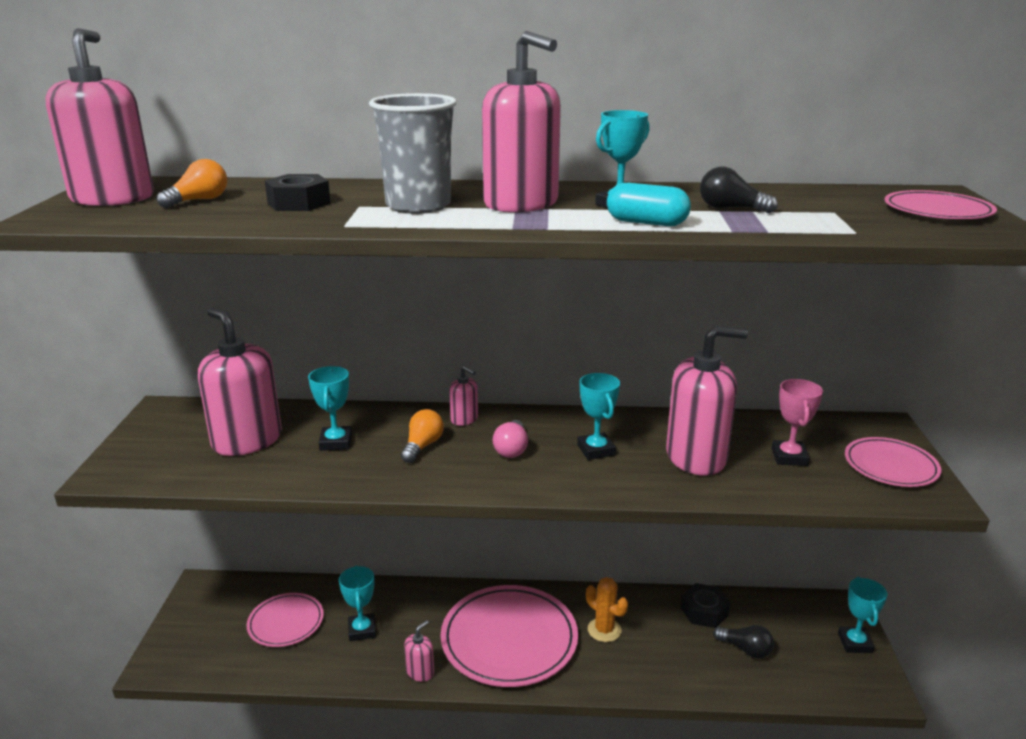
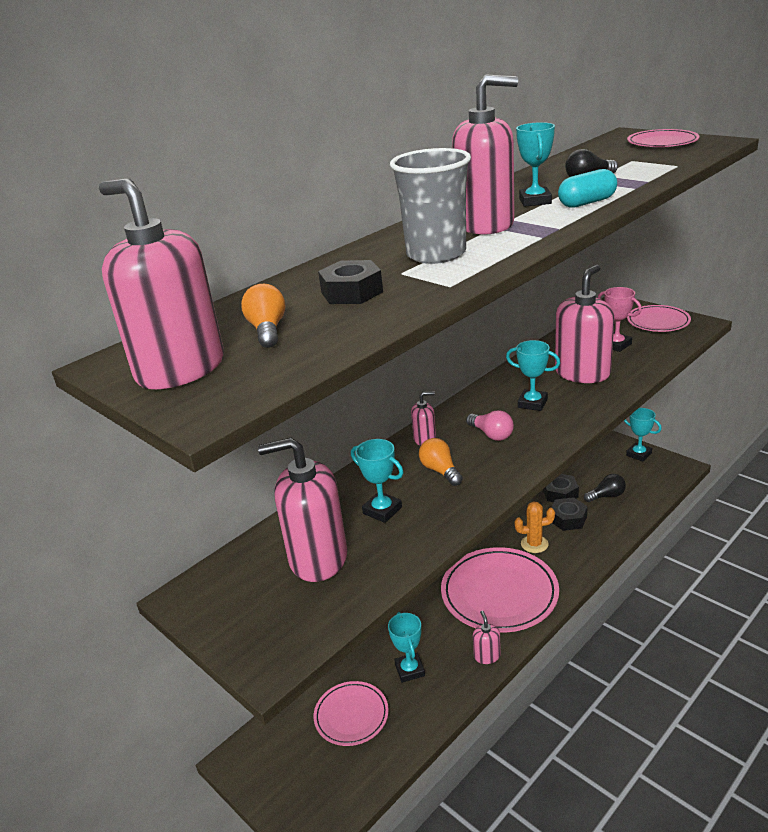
camera: 45 degrees left, 5 degrees up
(362, 630) = (409, 670): turquoise trophy -> turquoise trophy turned 45 degrees clockwise
(671, 636) = (568, 519): none -> black nut

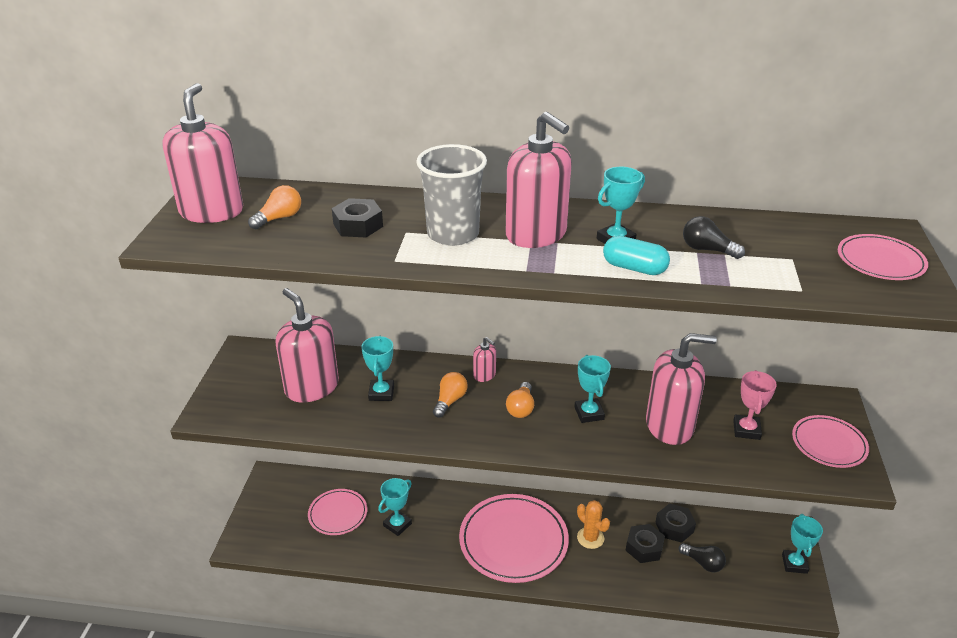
camera: 50 degrees right, 5 degrees up
(487, 656) = (442, 563): pink soap dispenser -> none
(491, 434) = (521, 408): pink light bulb -> orange light bulb

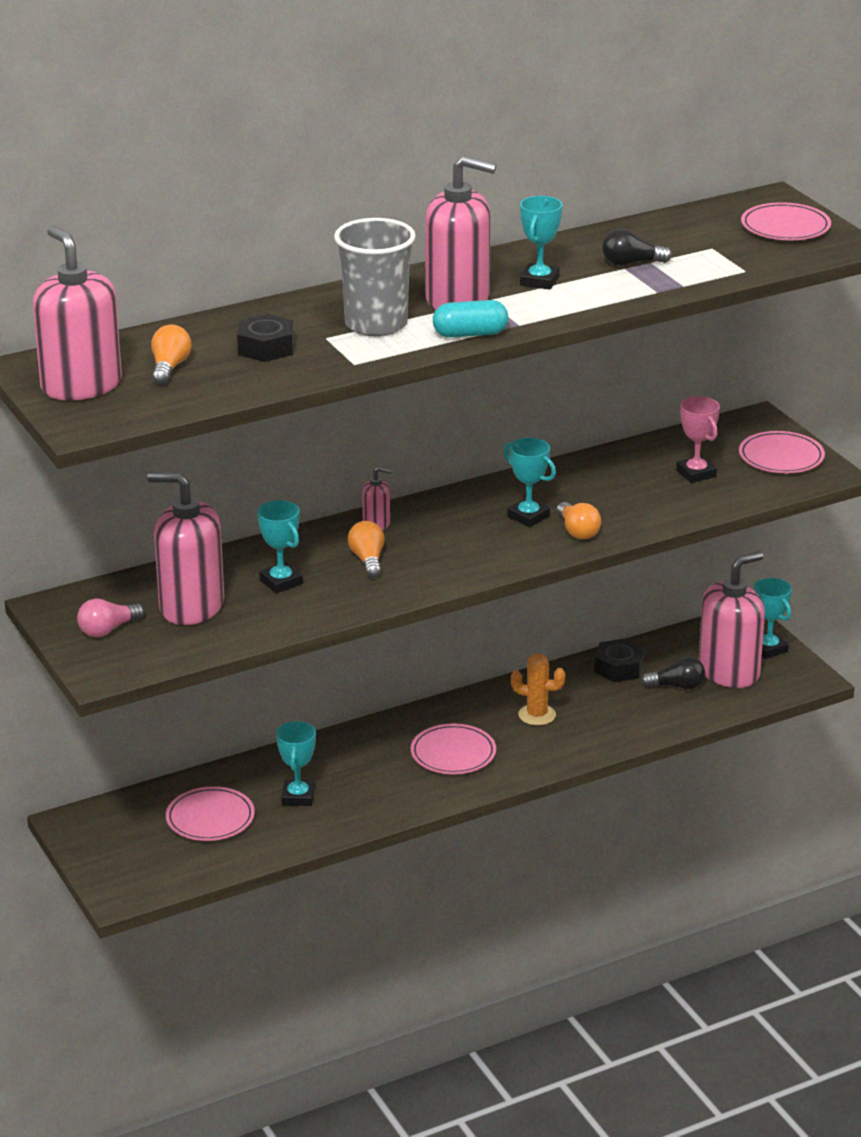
camera: 35 degrees left, 5 degrees down
(250, 382) = (108, 630): none -> pink light bulb
(513, 541) = (453, 753): pink plate -> pink plate, size x0.56
(521, 408) = (452, 538): orange light bulb -> orange light bulb (577, 531)
(634, 268) = (585, 298): turquoise capsule -> turquoise capsule (470, 334)
(644, 547) = (603, 699): black nut -> none
(669, 425) = (619, 497): pink soap dispenser -> pink soap dispenser (729, 672)

